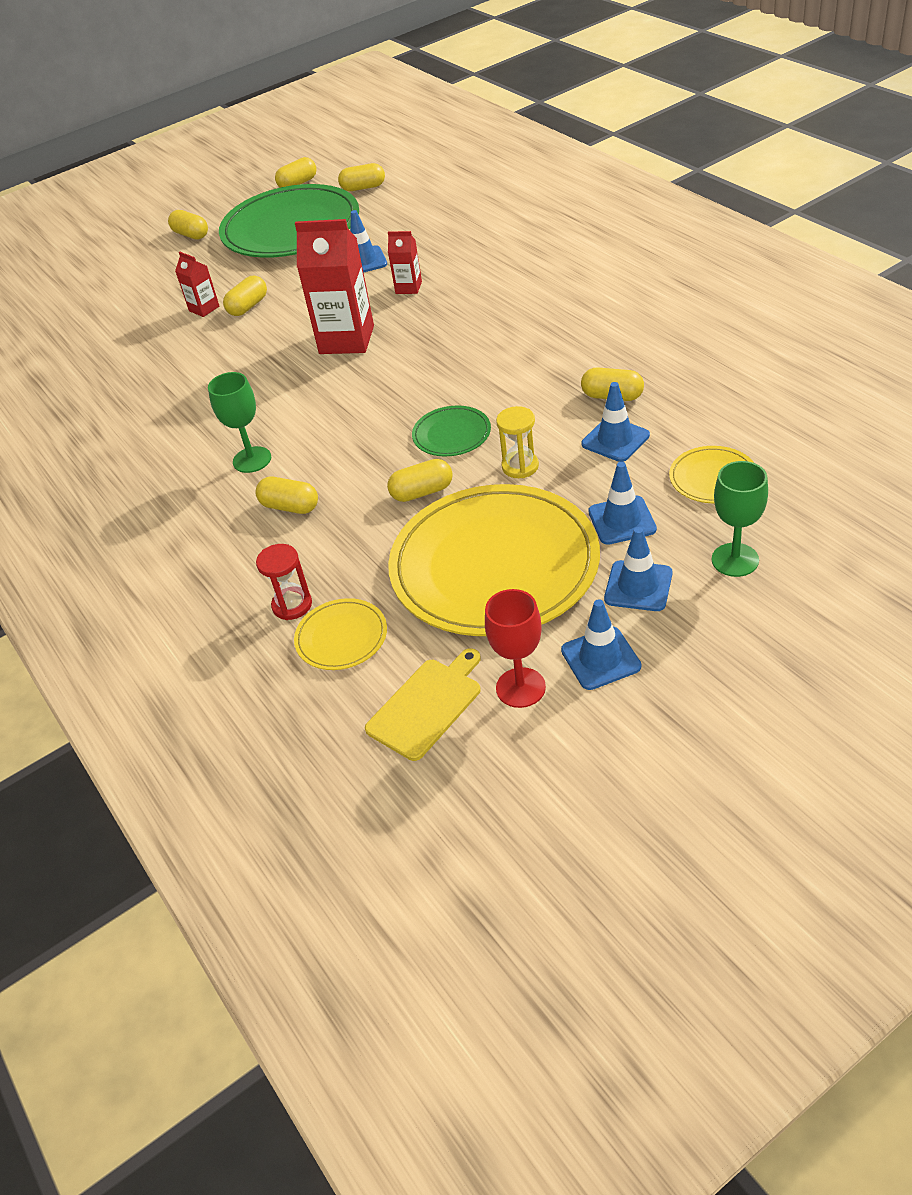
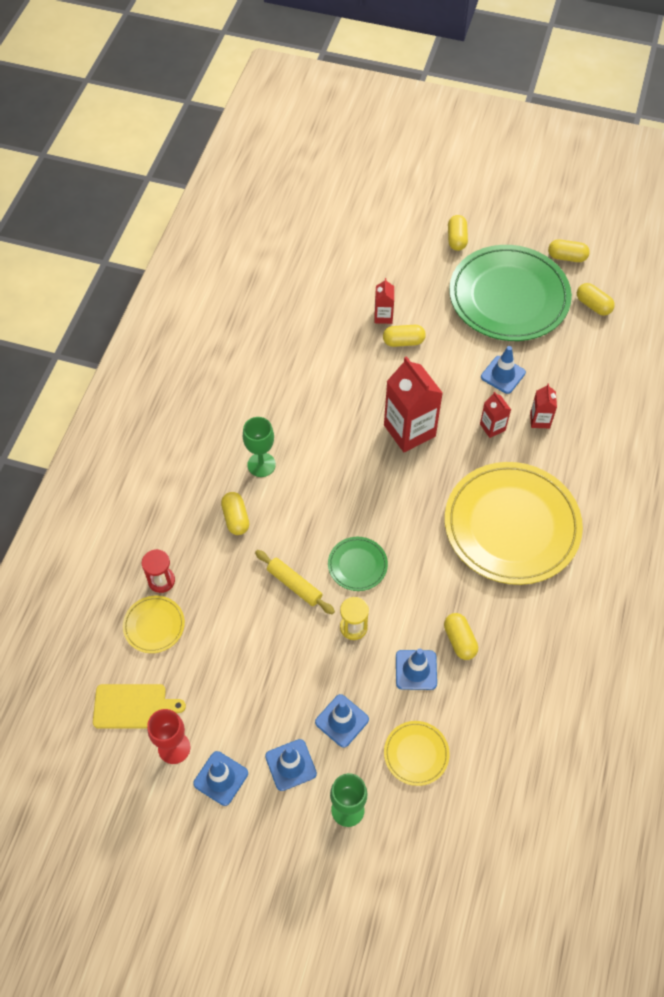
camera: 45 degrees right, 15 degrees up
(422, 492) = (294, 585): yellow capsule -> yellow rolling pin
(436, 258) = (540, 420): none -> red carton
(494, 566) = (258, 670): yellow plate -> yellow plate (511, 526)

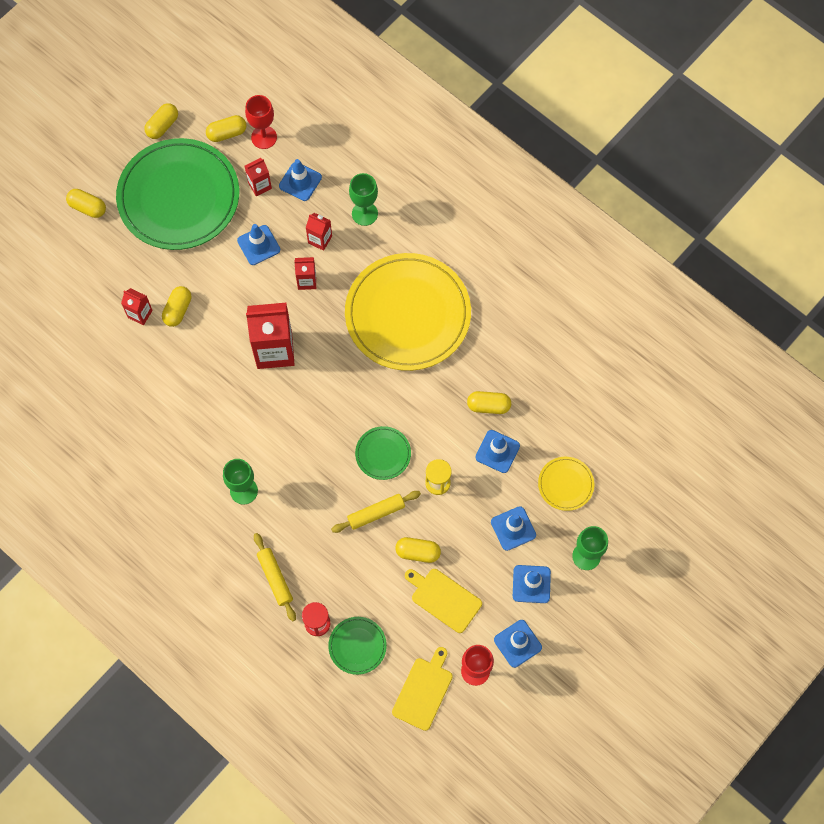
camera: 65 degrees left, 10 degrees up
(154, 625) = (357, 646): yellow plate -> green plate
(189, 526) = (275, 578): none -> yellow rolling pin
(236, 518) = (287, 535): yellow capsule -> yellow capsule (418, 552)
(236, 685) = (444, 599): none -> yellow cutting board
(560, 351) = (259, 185): none -> red carton
(586, 380) = (300, 181): none -> blue traffic cone
(590, 445) = (364, 213): none -> green goblet
(609, 334) = (264, 137): none -> red goblet

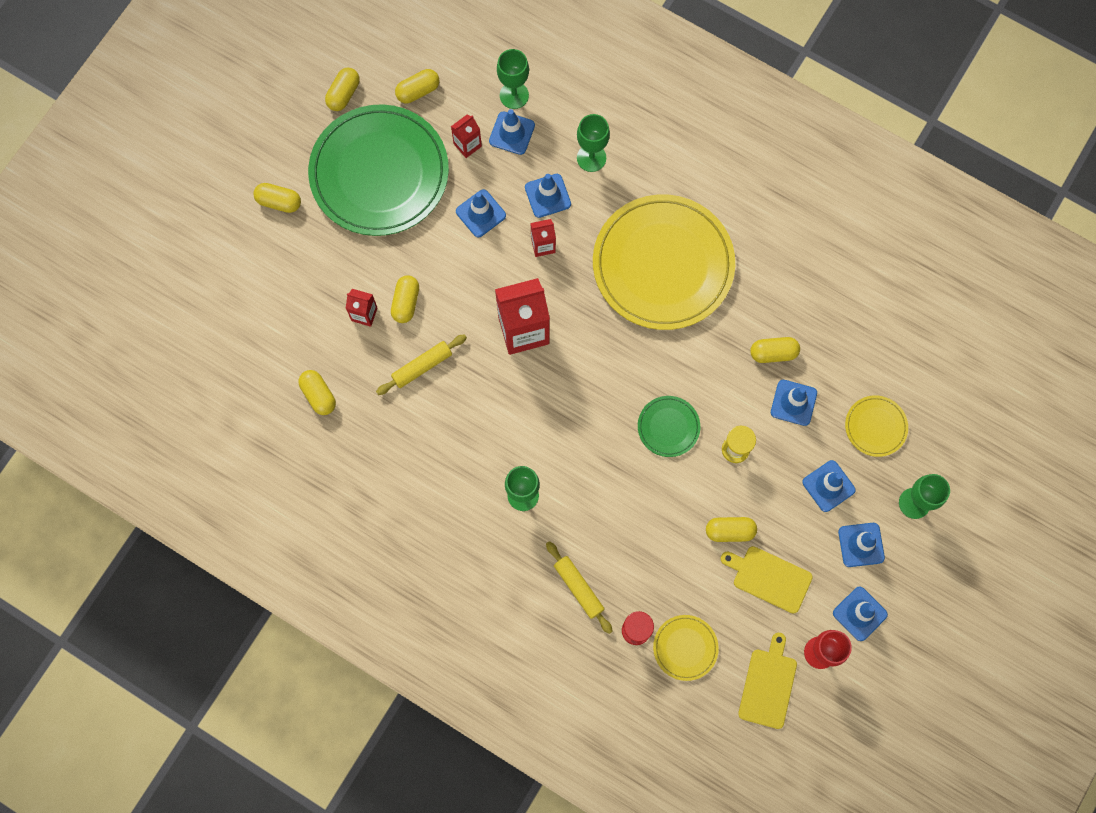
camera: 10 degrees left, 5 degrees up
(86, 376) = (319, 395): none -> yellow capsule
(264, 137) = (460, 89): red goblet -> none
(309, 150) = (514, 95): none -> green goblet
(320, 239) = (547, 196): red carton -> blue traffic cone
(357, 646) = (685, 648): green plate -> yellow plate
(376, 513) = (675, 495): yellow rolling pin -> yellow rolling pin (422, 366)

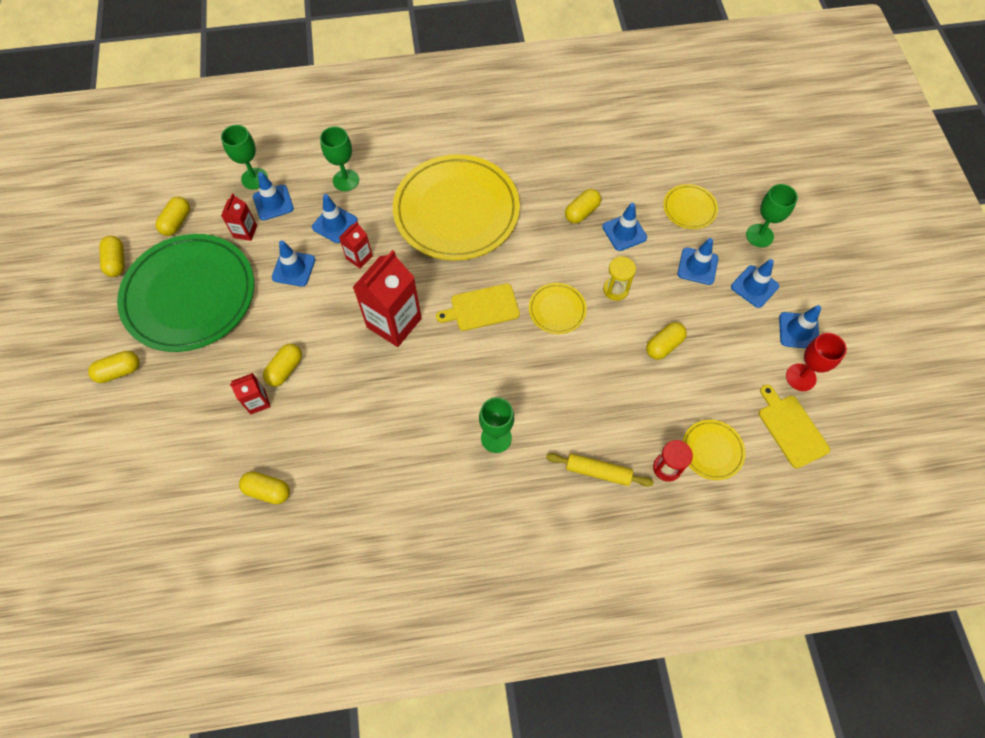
camera: 40 degrees left, 10 degrees down
(406, 302) = (285, 369): yellow capsule -> yellow capsule turned 60 degrees clockwise
(422, 366) = (337, 405): yellow rolling pin -> none
(668, 427) = (557, 310): green plate -> yellow plate
(769, 578) = (719, 355): yellow cutting board -> yellow cutting board (482, 308)

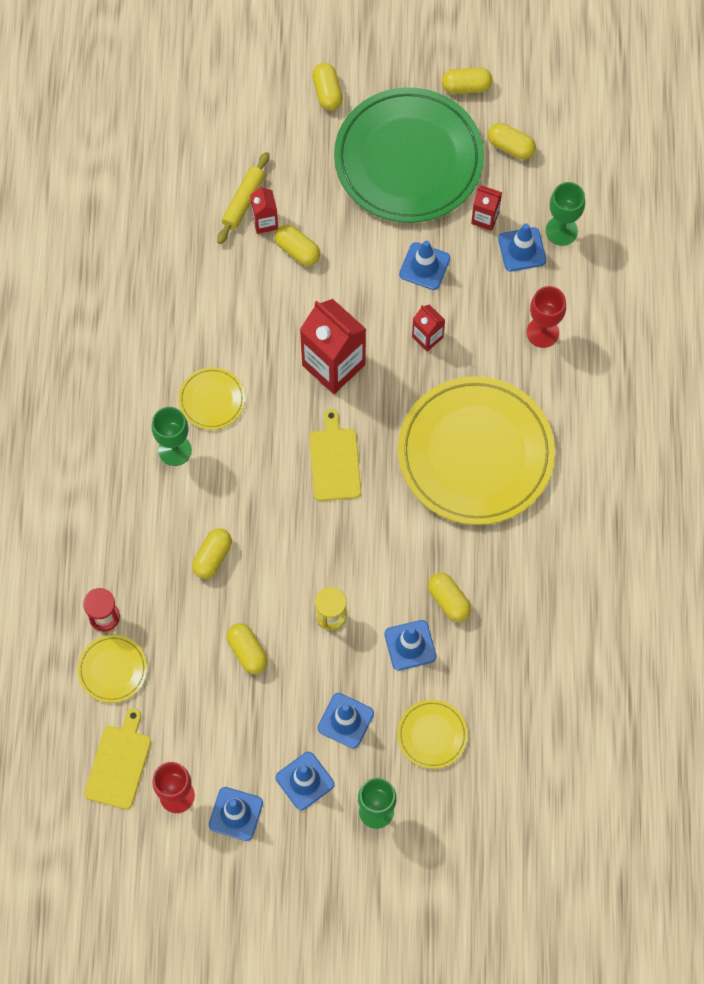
camera: 100 degrees right, 5 degrees up
(267, 491) = (166, 227): yellow capsule -> yellow capsule (212, 557)
(334, 224) = (479, 314): blue traffic cone -> none
(346, 180) = (542, 332): green goblet -> red goblet
(557, 310) = (316, 543): yellow plate -> yellow plate (212, 400)
(598, 472) = (115, 545): yellow rolling pin -> yellow rolling pin (243, 201)
(791, 428) = (119, 763): yellow cutting board -> yellow cutting board turned 60 degrees counterclockwise

